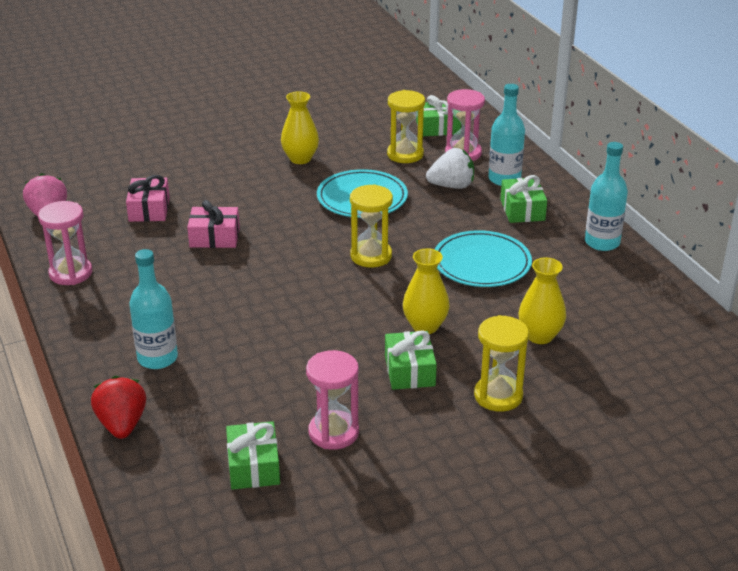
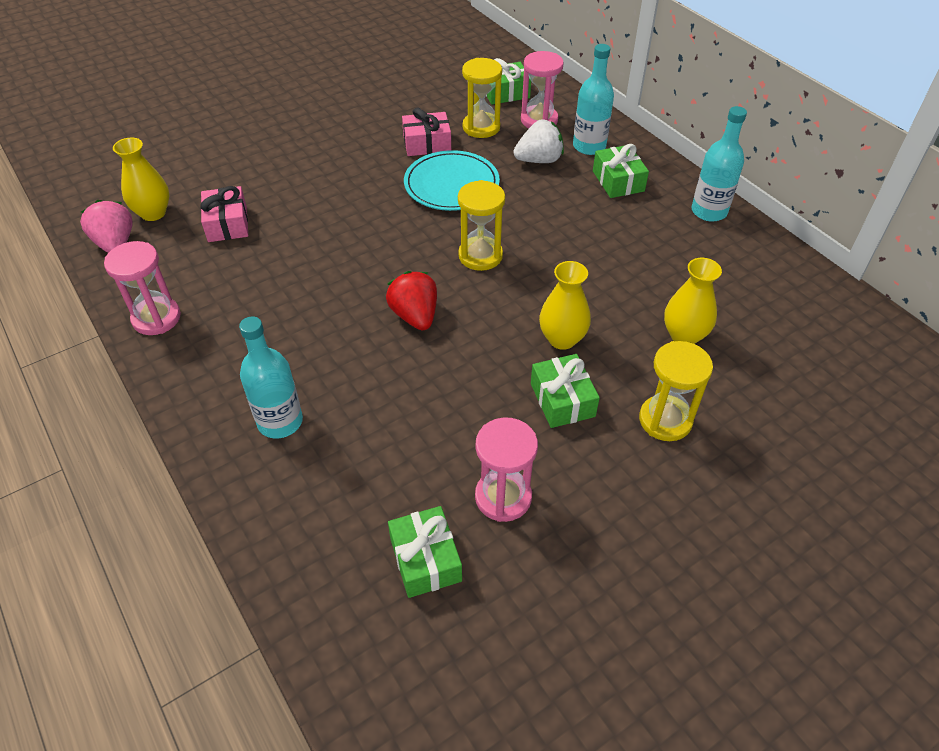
camera: 10 degrees left, 15 degrees up
(122, 425) = (259, 522): red strawberry -> red strawberry (415, 316)
(214, 237) = (307, 251): pink gift -> pink gift (427, 144)
(300, 159) = (375, 143): yellow vase -> yellow vase (153, 213)
(481, 263) = (597, 251): turquoise plate -> none

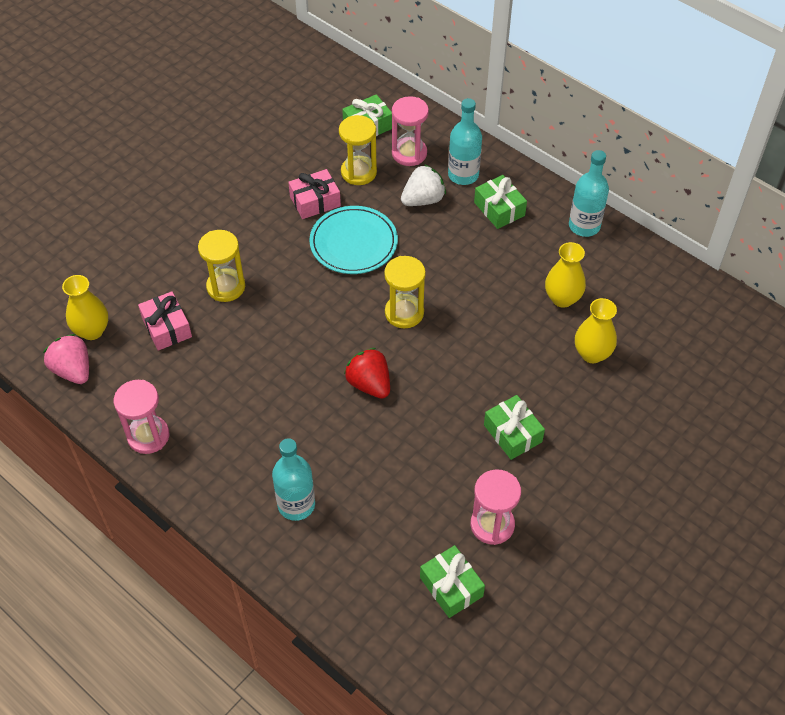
camera: 15 degrees left, 5 degrees up
(562, 339) = (496, 379): yellow vase -> yellow vase (562, 298)
(665, 420) = (595, 432): yellow hourglass -> yellow hourglass (226, 287)

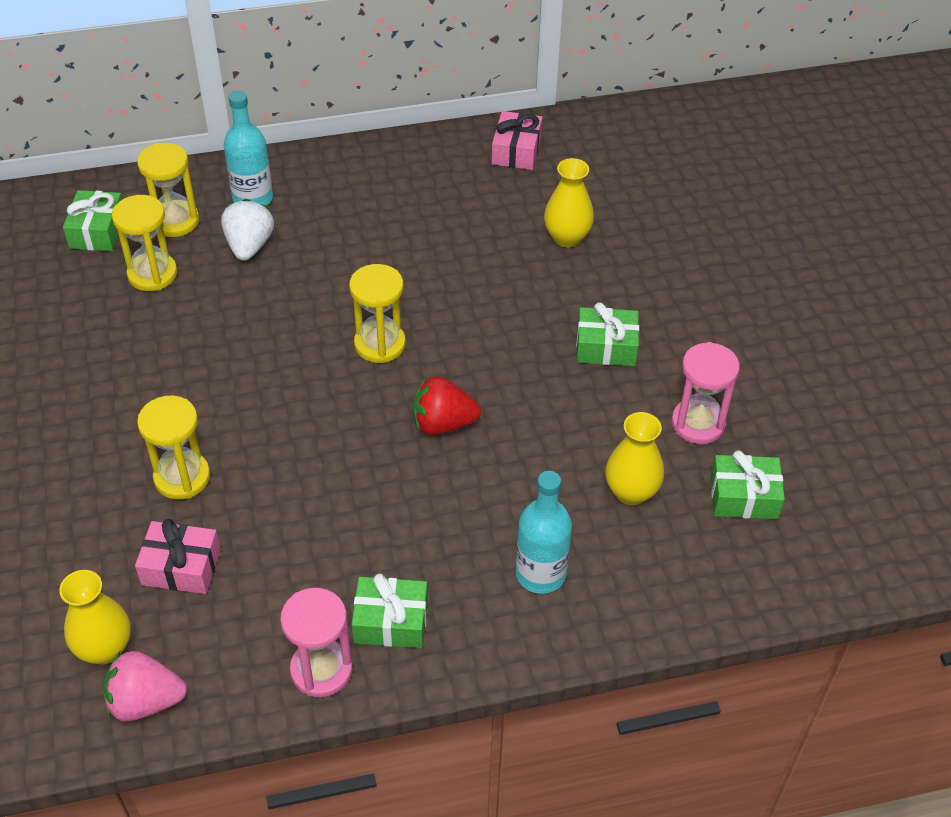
camera: 55 degrees left, 5 degrees down
(315, 201) = (150, 332): pink gift -> pink gift (516, 151)
(353, 243) = (244, 332): turquoise plate -> none
(409, 153) = (175, 221): pink hourglass -> yellow hourglass
(499, 209) = (326, 198): green gift -> green gift (391, 621)
(562, 298) = (483, 219): yellow vase -> yellow vase (631, 492)
(584, 226) = (413, 154): turquoise bottle -> none

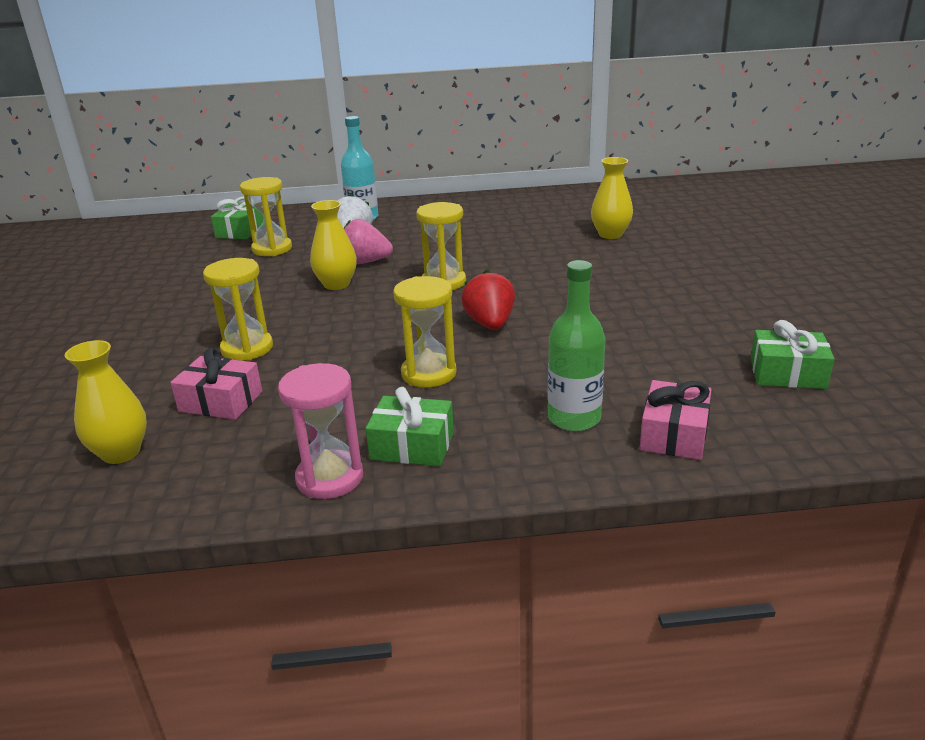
camera: 10 degrees right, 20 degrees down
(145, 701) = (139, 493): pink strawberry -> pink strawberry (365, 262)
(175, 221) = (300, 227): yellow hourglass -> yellow hourglass (429, 373)
(442, 424) = (490, 324): red strawberry -> red strawberry turned 75 degrees clockwise
(516, 151) = (572, 199): pink gift -> pink gift (674, 434)
(540, 574) = (574, 418): turquoise bottle -> green bottle
(606, 347) = (643, 286): green gift -> none
(631, 492) = (669, 367): yellow vase -> yellow vase (336, 284)
(698, 423) = (733, 328): pink hourglass -> none

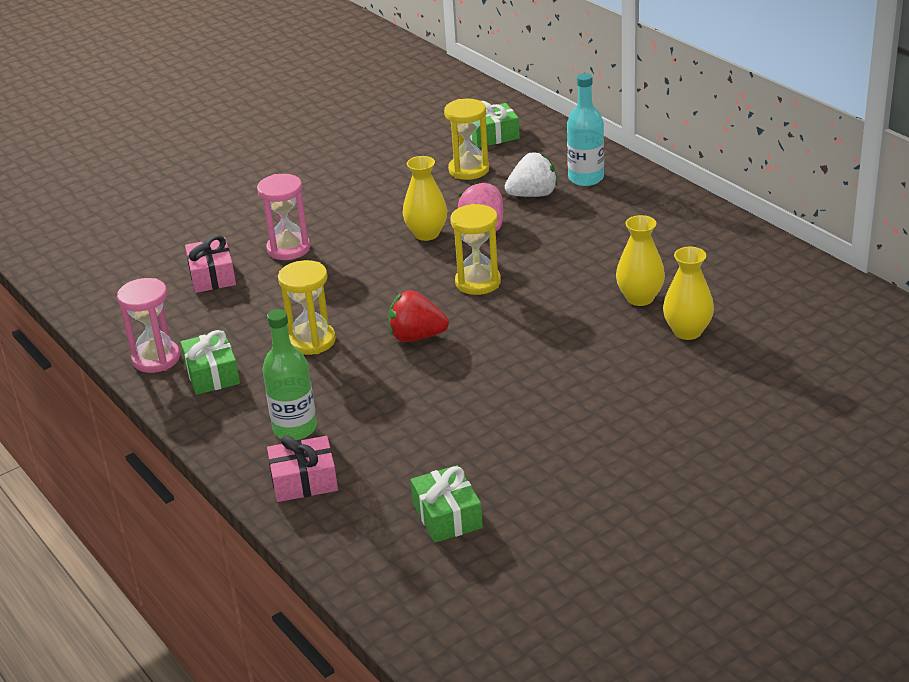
camera: 60 degrees right, 5 degrees up
(121, 453) = (133, 273): yellow vase -> yellow vase (640, 298)
(247, 348) = (288, 249): yellow hourglass -> pink hourglass
(490, 324) = (416, 337): red strawberry -> red strawberry turned 135 degrees counterclockwise

